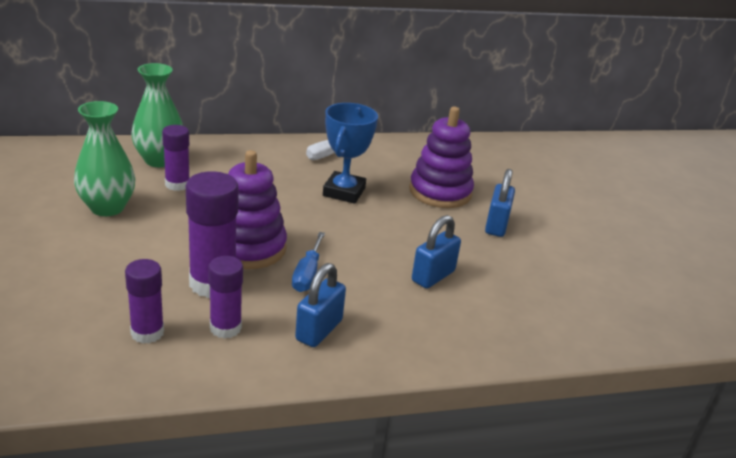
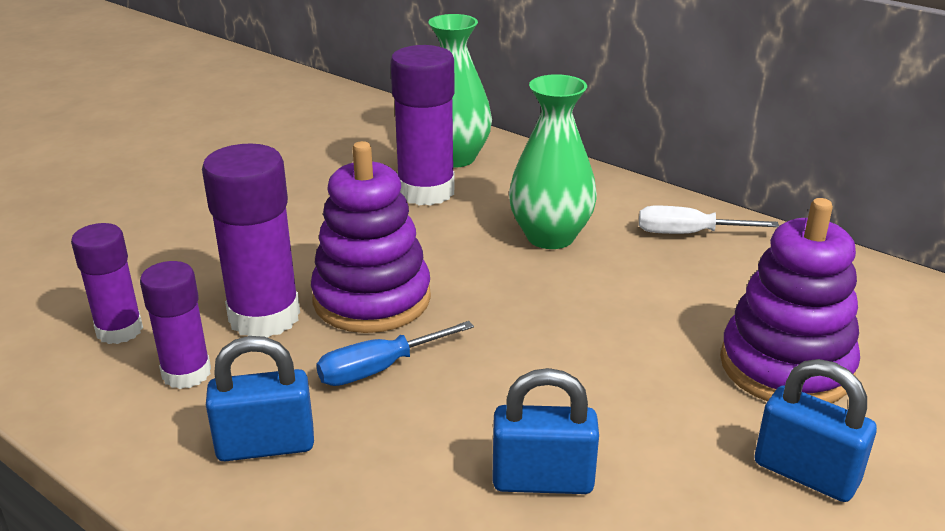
camera: 55 degrees right, 0 degrees up
(107, 208) = (316, 186): green vase -> green vase (550, 236)
(177, 184) = (426, 191): purple glue stick -> purple glue stick, size x1.59
(344, 192) = (619, 292): blue trophy -> none
(496, 225) = (805, 473): blue padlock -> blue padlock turned 60 degrees clockwise

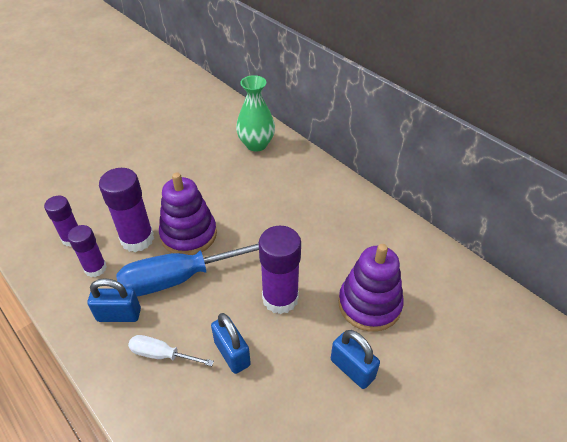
camera: 10 degrees right, 15 degrees up
(380, 369) = (180, 278): blue screwdriver -> blue screwdriver, size x1.97
(426, 191) = (235, 166): purple glue stick -> purple glue stick (280, 298)
(542, 480) = (232, 353): blue padlock -> blue padlock turned 45 degrees clockwise
(550, 236) = (286, 205): green vase -> none
(689, 233) = (356, 211): white screwdriver -> white screwdriver (162, 355)

